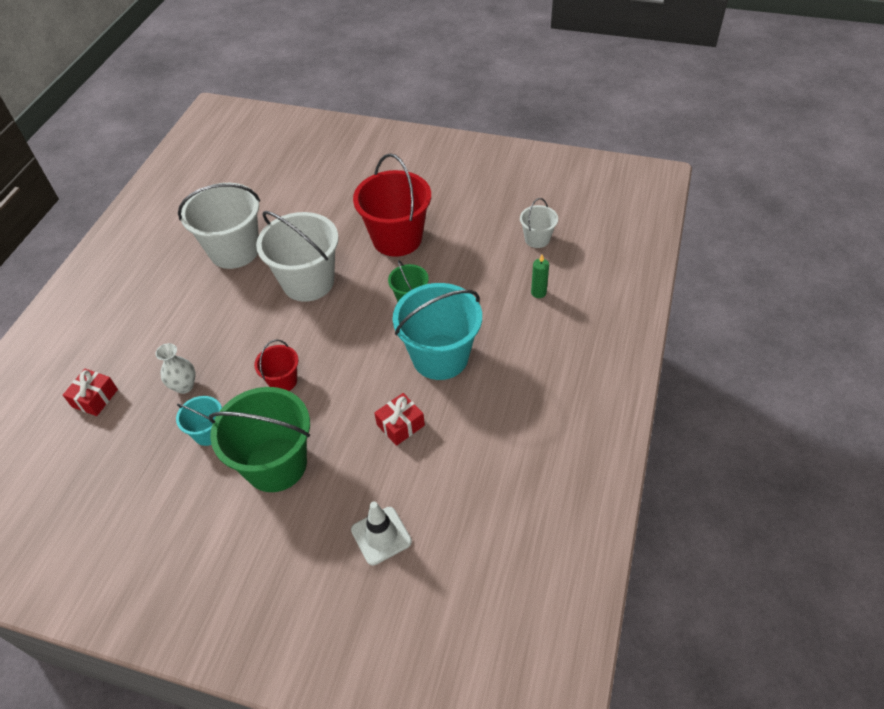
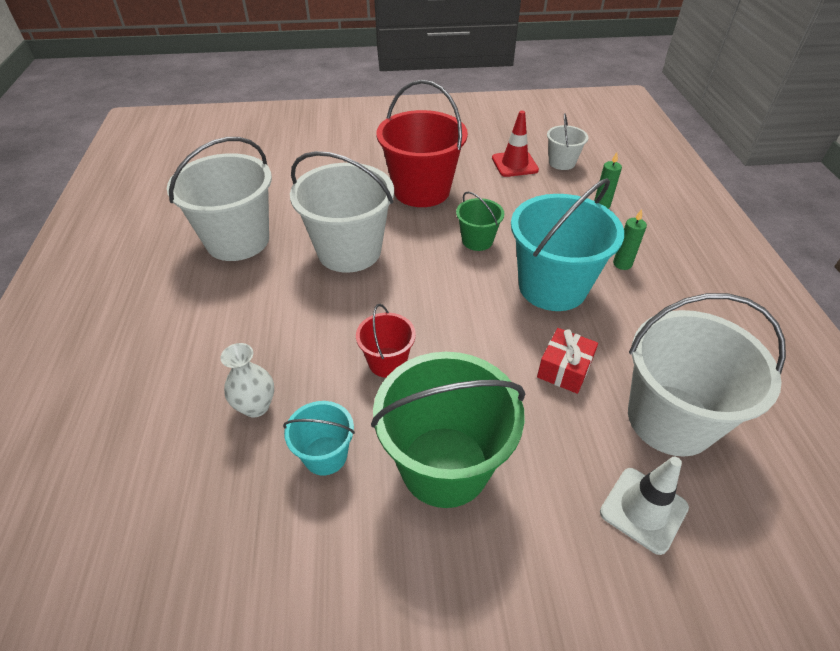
camera: 25 degrees left, 5 degrees down
(95, 398) = (124, 462): red gift -> none
(447, 485) = (670, 419): none -> white bucket
(493, 230) = (514, 164): none -> red traffic cone
(512, 353) = (622, 264): none -> green candle

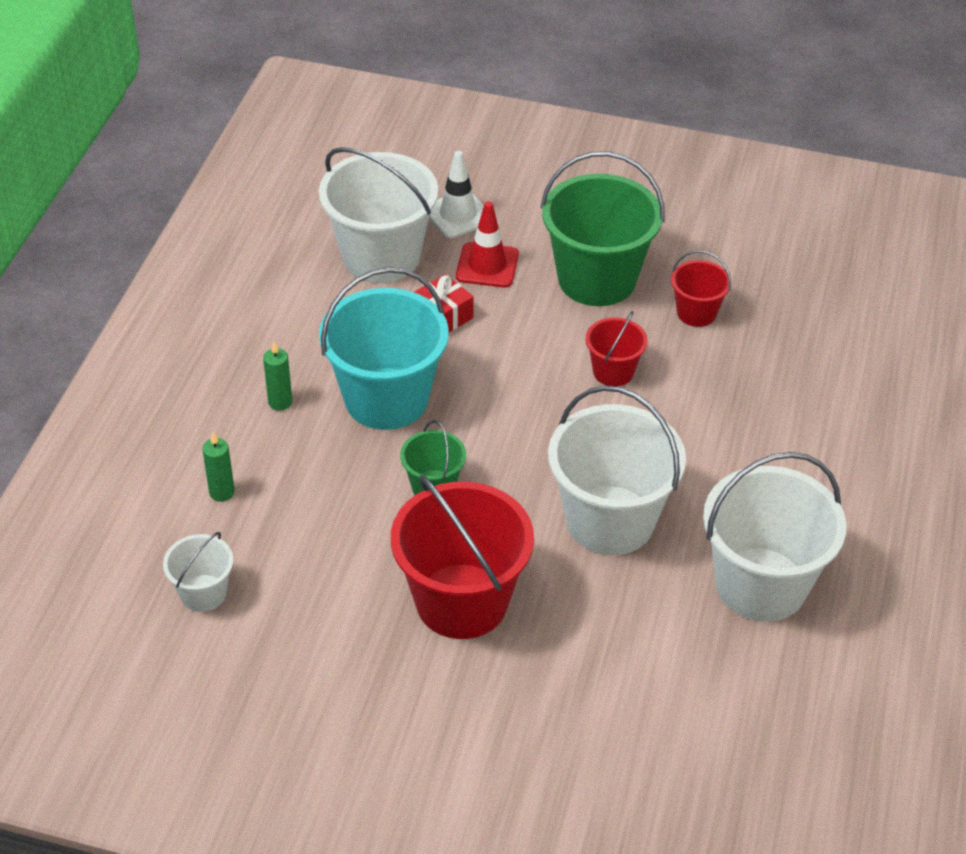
camera: 160 degrees left, 0 degrees up
(256, 406) = (754, 368): white vase -> none
(325, 455) = (696, 313): turquoise bucket -> red bucket
(514, 164) = (281, 613): red traffic cone -> red traffic cone (487, 265)

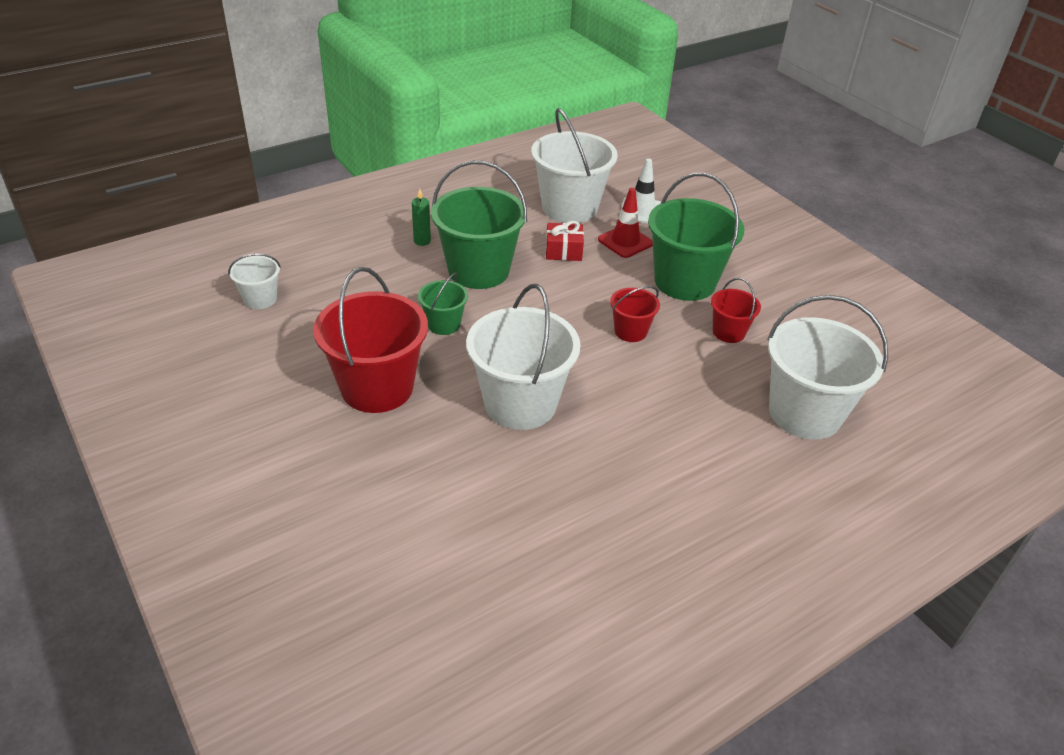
camera: 40 degrees right, 5 degrees down
(222, 492) = (335, 262): green candle -> none
(386, 399) = (478, 270): turquoise bucket -> green bucket
(761, 584) = (568, 502): white bucket -> white bucket (804, 413)

